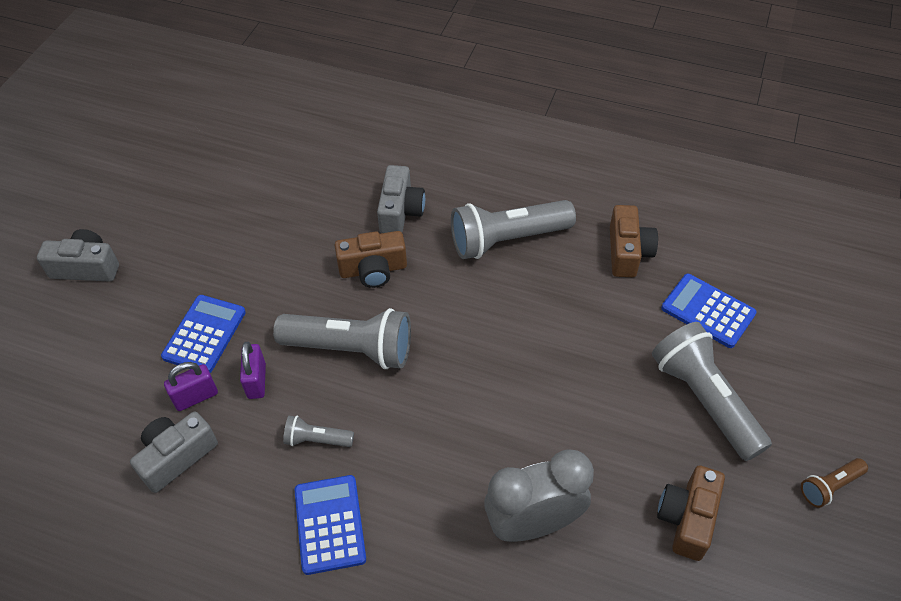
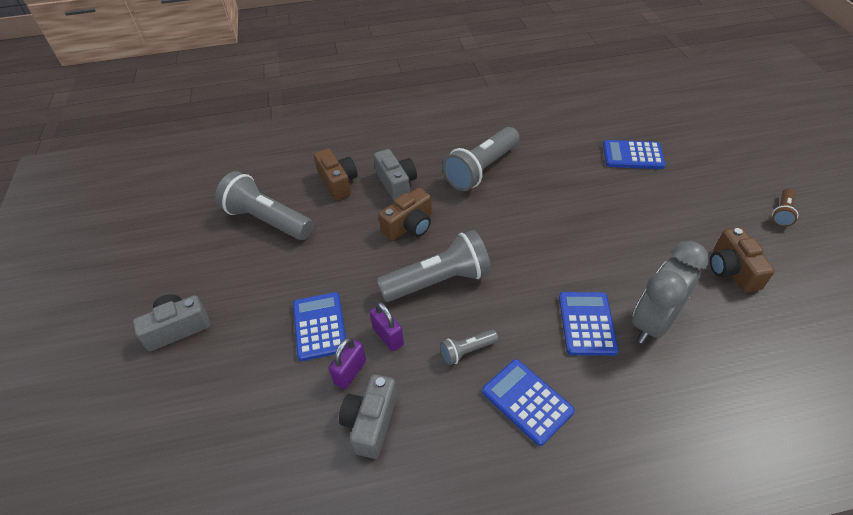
camera: 30 degrees left, 5 degrees down
(461, 482) = (587, 323): none -> blue calculator
(627, 252) = (559, 145): brown camera -> brown camera (338, 182)
(704, 400) = (677, 202): grey flashlight -> grey flashlight (267, 220)

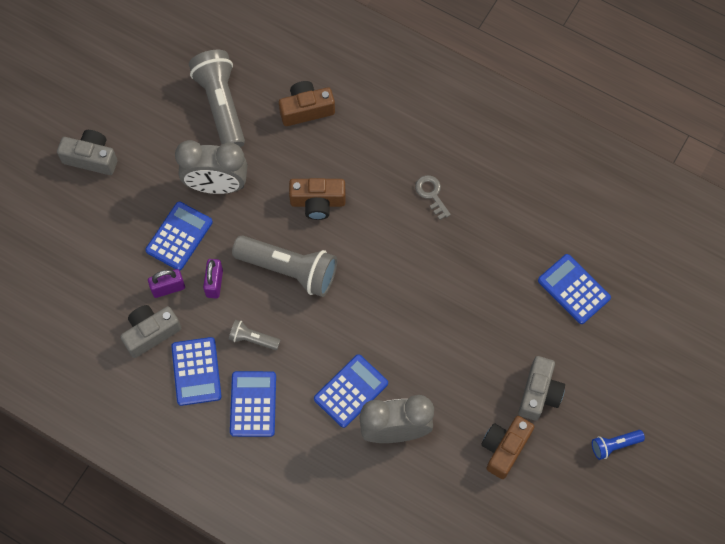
camera: 40 degrees right, 20 degrees up
(316, 269) = (217, 185): none -> grey clock
(338, 182) = (306, 109): brown camera -> brown camera turned 120 degrees counterclockwise
(396, 183) = (349, 150): grey camera -> grey camera (539, 393)
(448, 419) = (196, 371): none -> blue calculator
(481, 169) = (431, 194): grey flashlight -> grey key
(782, 213) = (614, 445): brown flashlight -> blue flashlight

